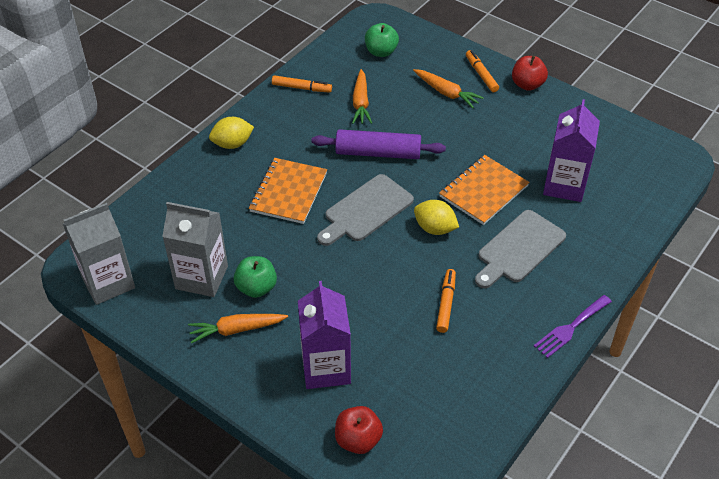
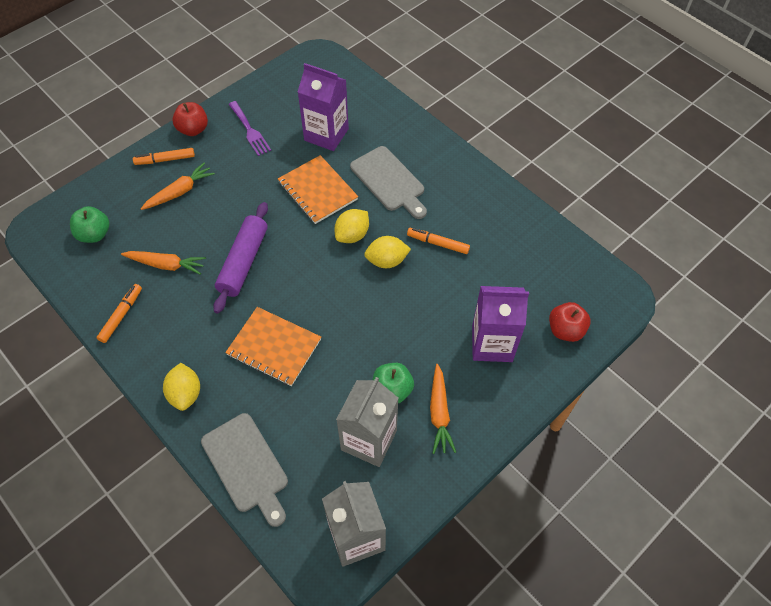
camera: 80 degrees left, 10 degrees up
(366, 210) = (316, 284): grey cutting board -> grey cutting board (246, 466)
(409, 262) = (387, 261): none -> yellow lemon
(570, 328) = (475, 168): purple fork -> purple fork (250, 131)

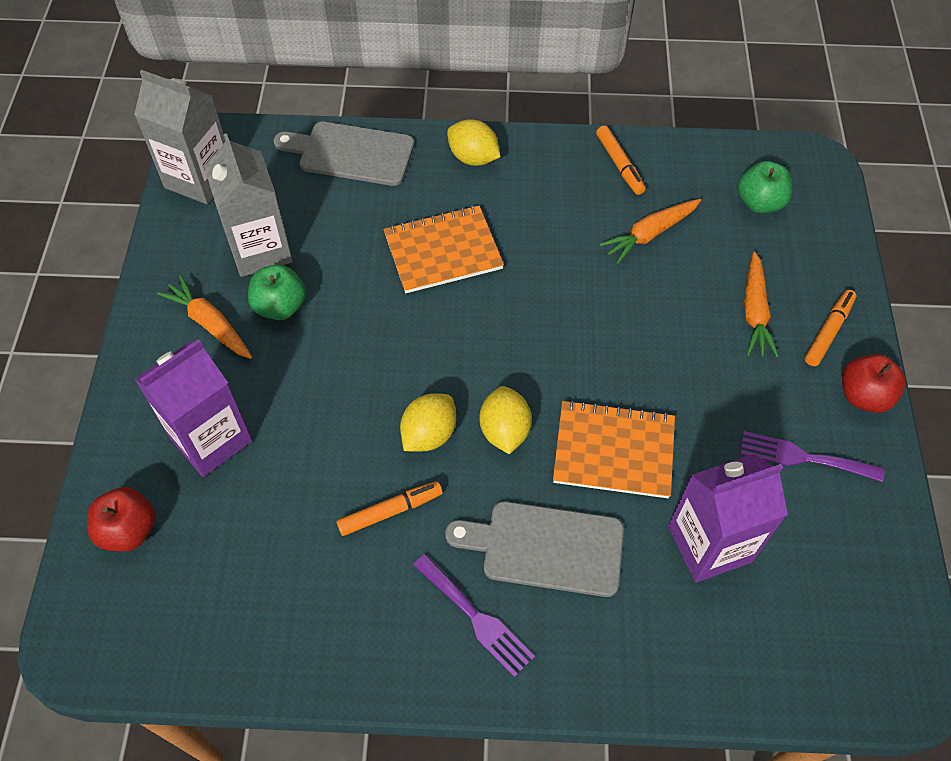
camera: 135 degrees right, 0 degrees up
(243, 262) = (581, 300): purple rolling pin -> none
(444, 180) = (476, 618): none -> purple fork

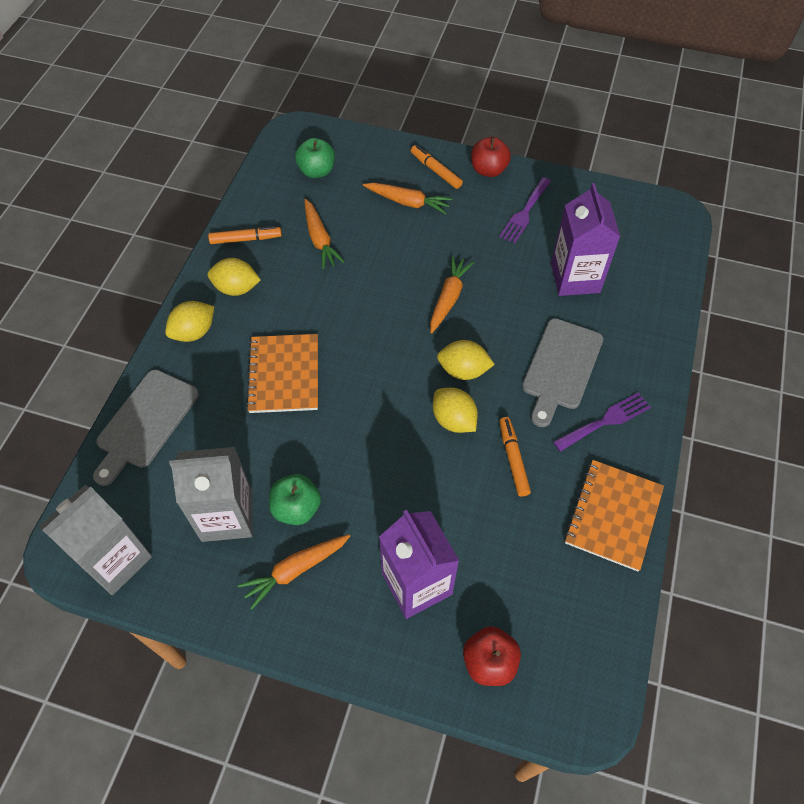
camera: 75 degrees left, 0 degrees up
(545, 176) = (236, 288): none -> yellow lemon
(612, 392) = (448, 298): none -> orange carrot
(613, 451) = (496, 310): orange notebook -> orange notebook (613, 515)

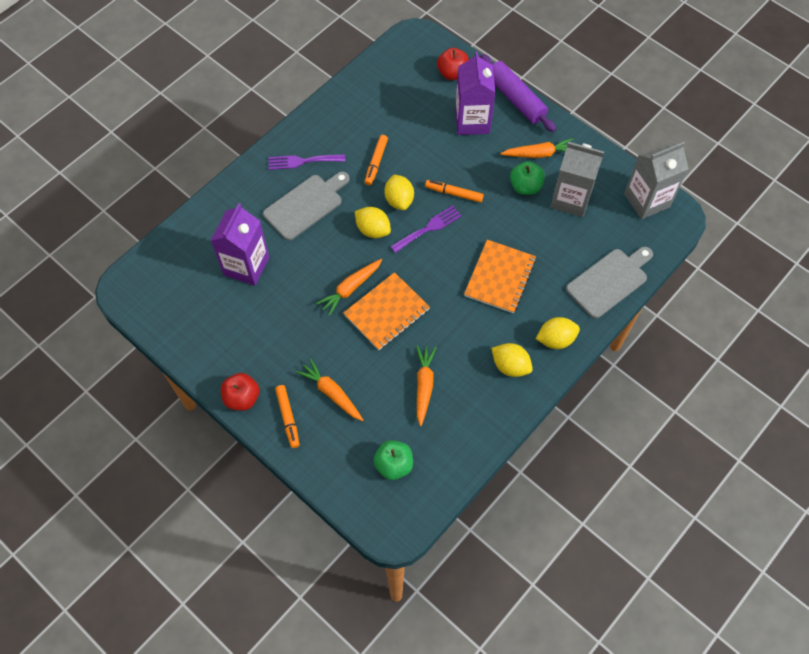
camera: 155 degrees left, 5 degrees up
(246, 239) = (486, 413): orange marker -> orange marker (454, 193)
(368, 658) = (516, 99): none -> purple rolling pin
(524, 213) = (242, 340): purple fork -> purple fork (429, 228)
(613, 515) = (338, 110): orange notebook -> orange notebook (386, 312)

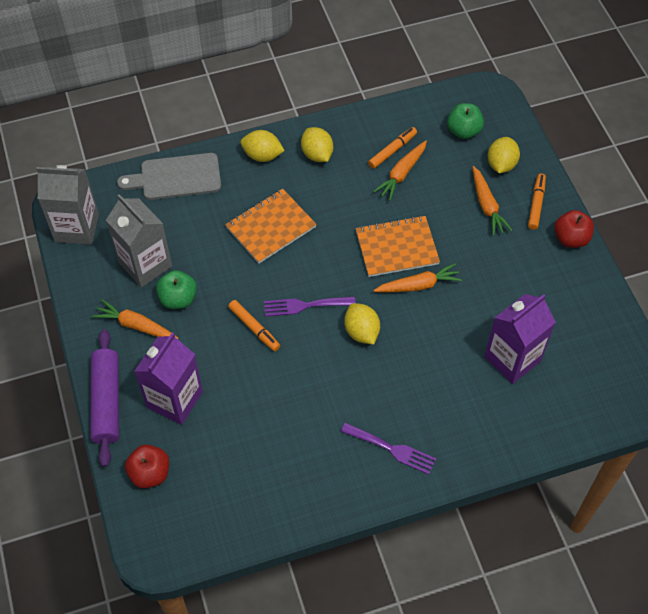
camera: 150 degrees left, 5 degrees down
(306, 205) = (416, 394): grey cutting board -> none
(376, 162) = (312, 405): orange marker -> orange marker (392, 151)
(399, 200) = (315, 349): yellow lemon -> yellow lemon (501, 164)

